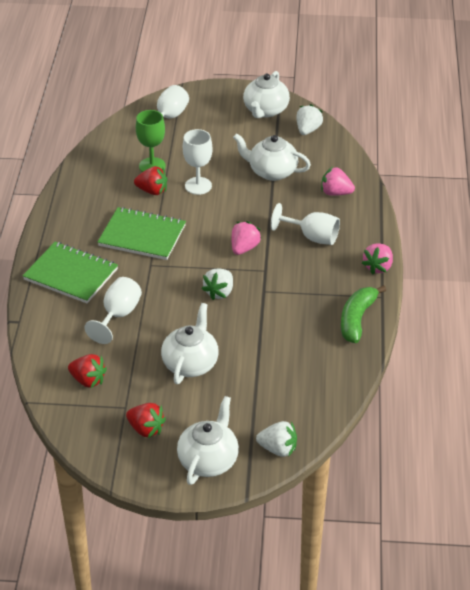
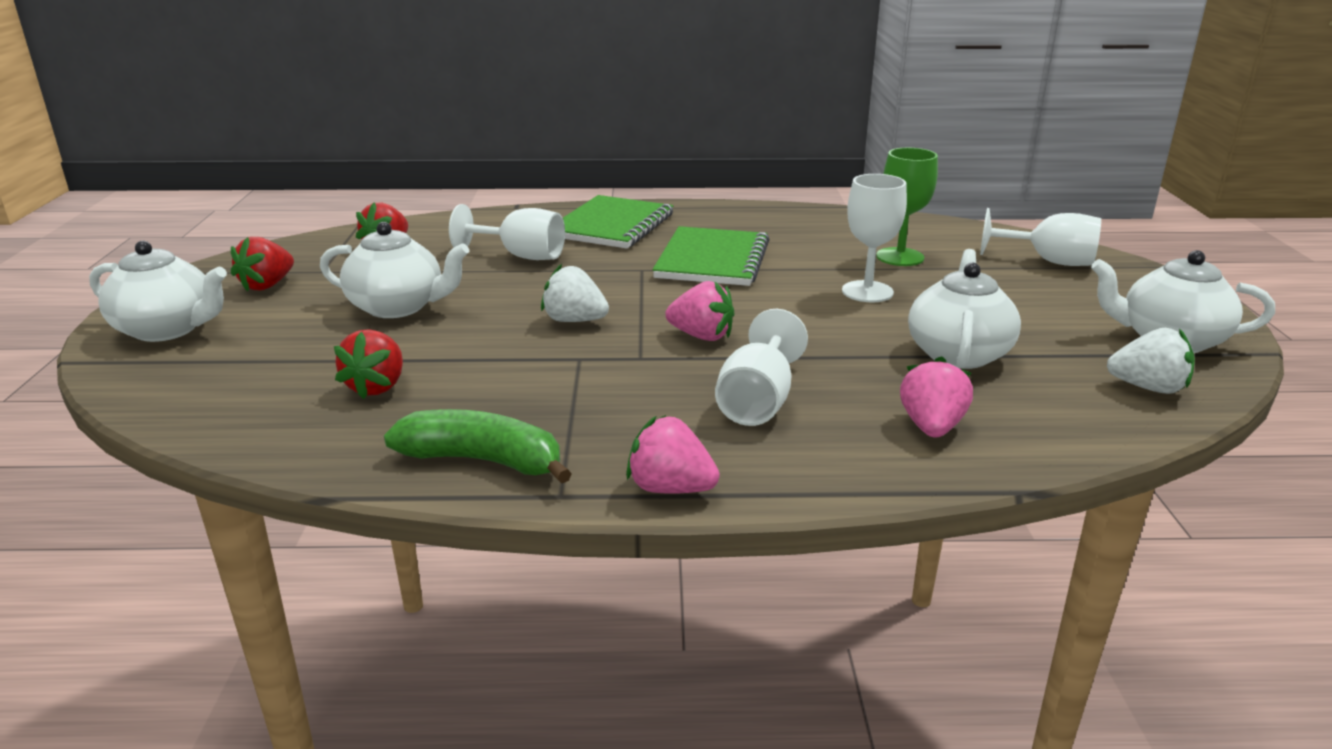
camera: 85 degrees right, 15 degrees down
(152, 191) = (832, 260): red strawberry -> red strawberry (377, 387)
(278, 449) = (149, 384): white strawberry -> none

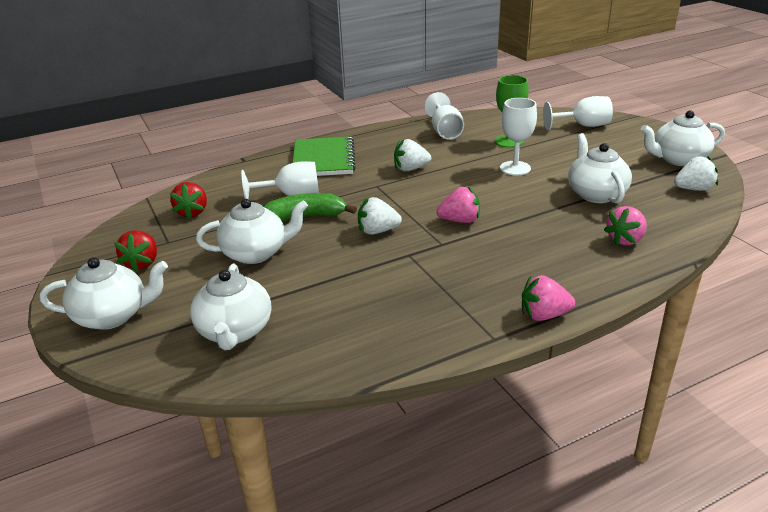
camera: 25 degrees left, 5 degrees up
(263, 383) = (235, 331): none -> white teapot
(377, 387) = (312, 310): red strawberry -> none
(484, 461) = (431, 334): green banana -> green banana (305, 217)
(712, 260) = (410, 169): green notebook -> white strawberry
(758, 402) = (532, 252): white goblet -> white goblet (445, 131)
(931, 427) = (625, 240): pink strawberry -> pink strawberry turned 120 degrees counterclockwise

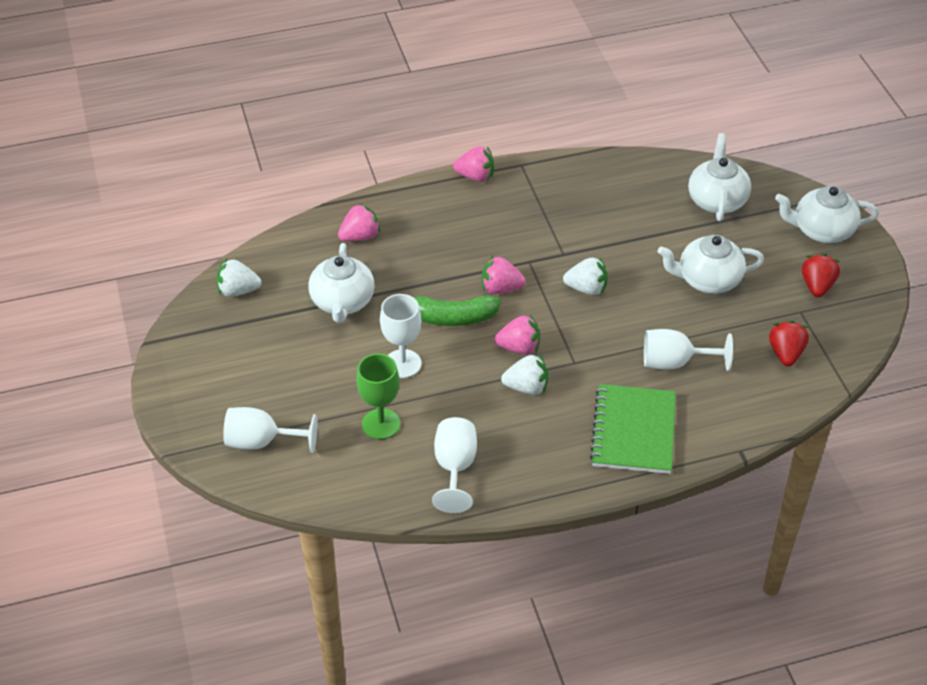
camera: 170 degrees left, 15 degrees up
(305, 217) = (659, 322): green banana -> green banana (451, 317)
(425, 187) = (519, 347): none -> pink strawberry
(678, 159) = (207, 343): white teapot -> none

